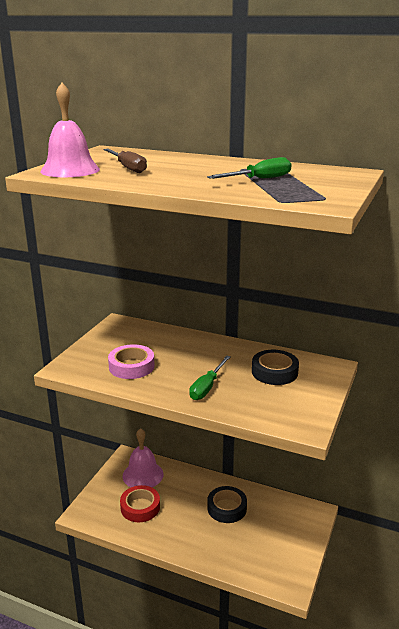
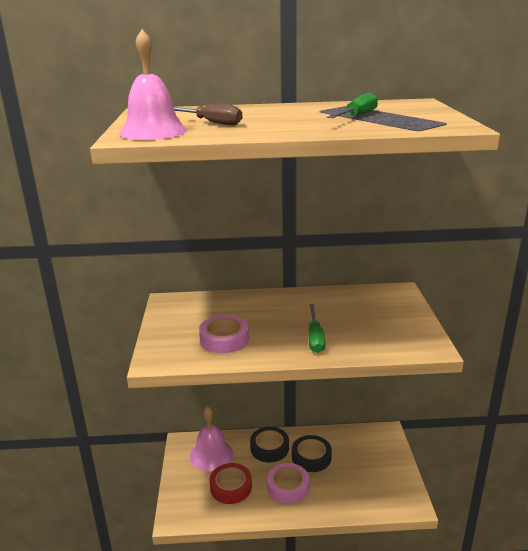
camera: 25 degrees left, 0 degrees up
(188, 526) = (288, 487): none -> pink tape
(274, 372) = (359, 308): black tape -> black tape (269, 448)

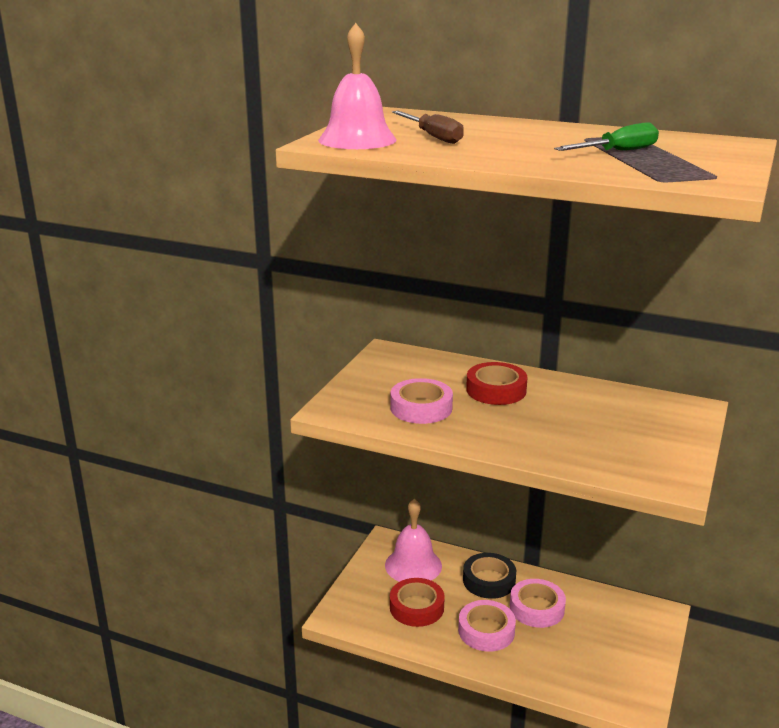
camera: 25 degrees right, 0 degrees up
(267, 311) = (496, 390): none -> red tape
(311, 457) = (536, 608): black tape -> pink tape
(315, 338) = (530, 434): green screwdriver -> none

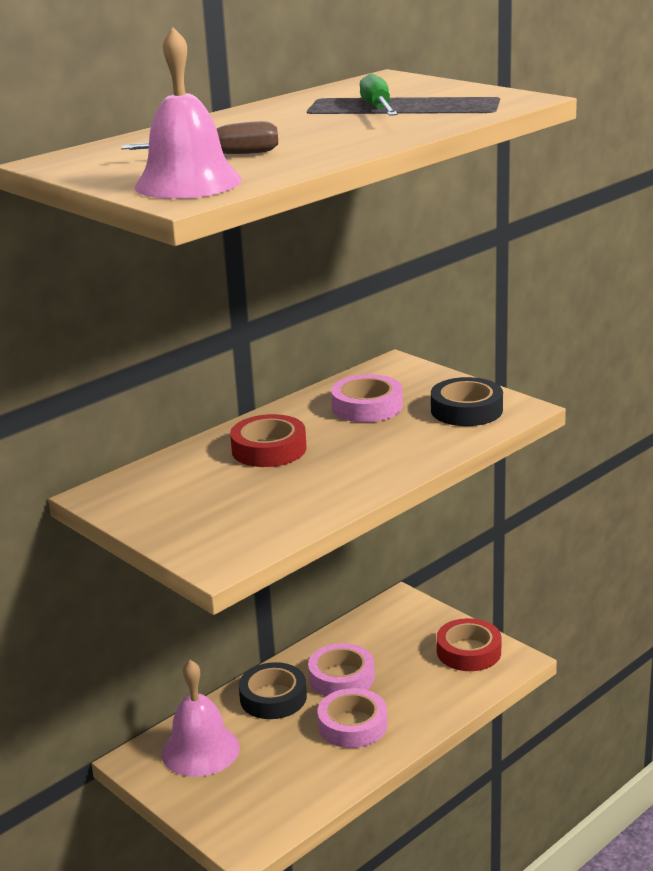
camera: 65 degrees left, 0 degrees up
(416, 607) = (278, 768): red tape -> red tape (469, 651)
(421, 408) = (268, 501): pink tape -> pink tape (367, 407)
(644, 458) = (466, 410): none -> black tape

